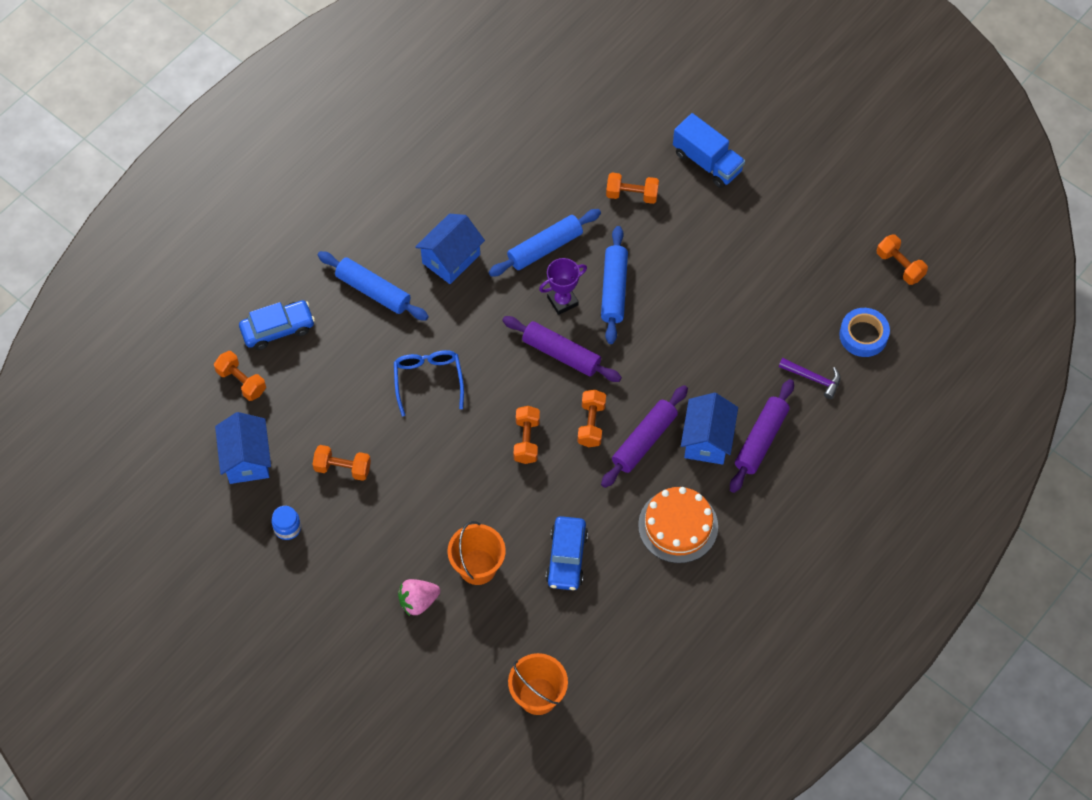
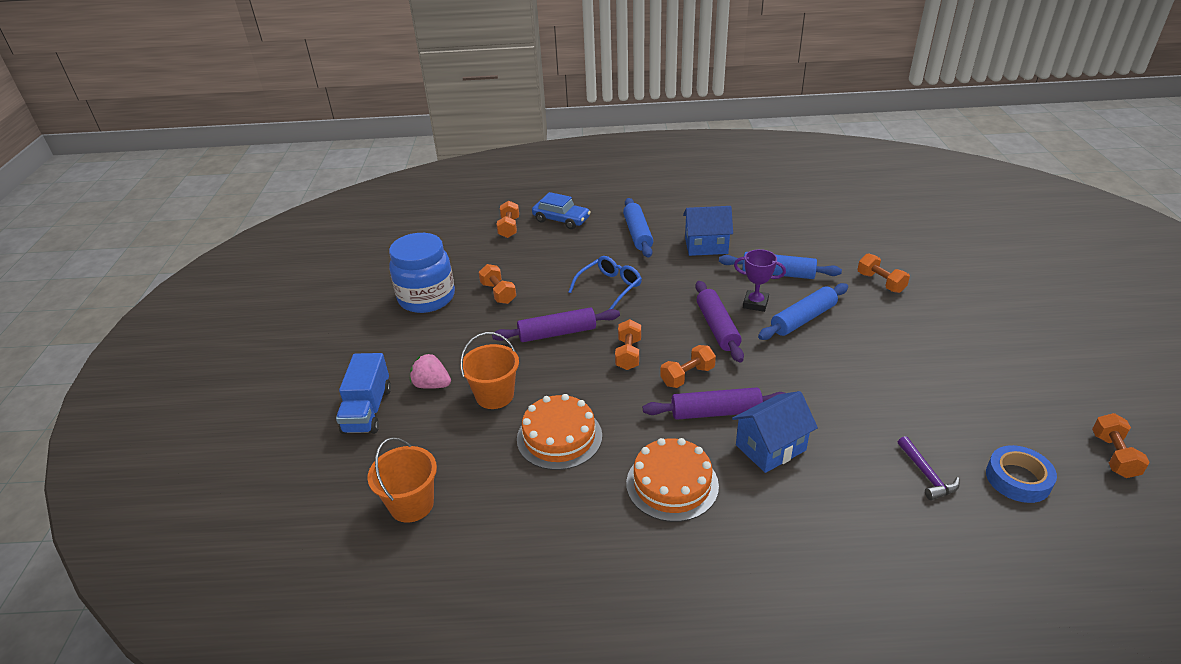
camera: 50 degrees right, 25 degrees down
(247, 459) = (458, 258): blue house -> none
(287, 528) = (426, 298): blue jar -> blue jar, size x2.43
(526, 440) = (628, 354): orange dumbbell -> orange dumbbell turned 45 degrees counterclockwise
(567, 558) = (559, 437): blue car -> orange cake
(707, 162) = (968, 297): blue truck -> blue truck (368, 410)
(761, 440) = (822, 482): purple rolling pin -> purple rolling pin (557, 333)

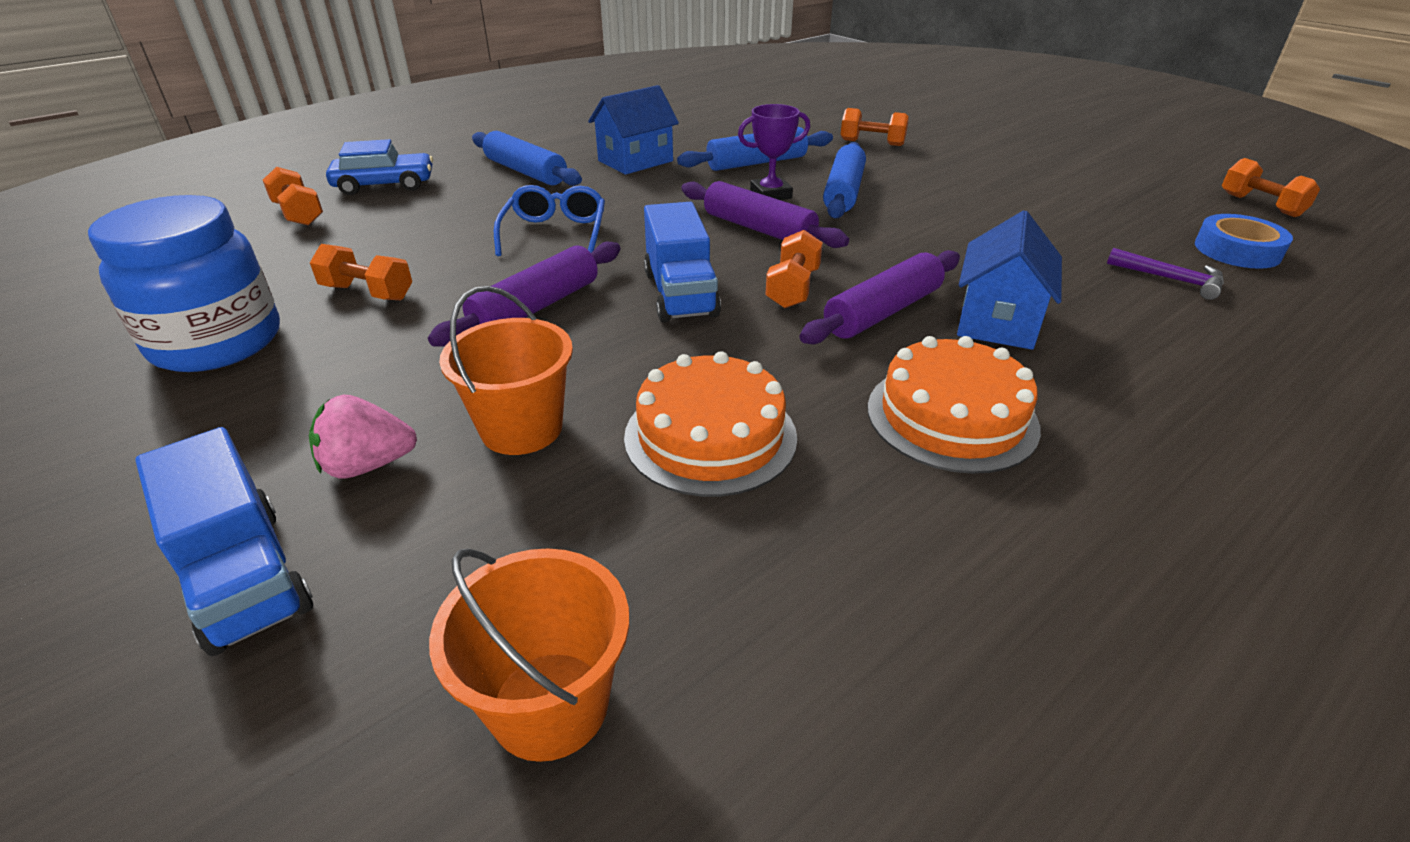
camera: 40 degrees left, 0 degrees up
(628, 354) = (680, 294): orange dumbbell -> blue truck

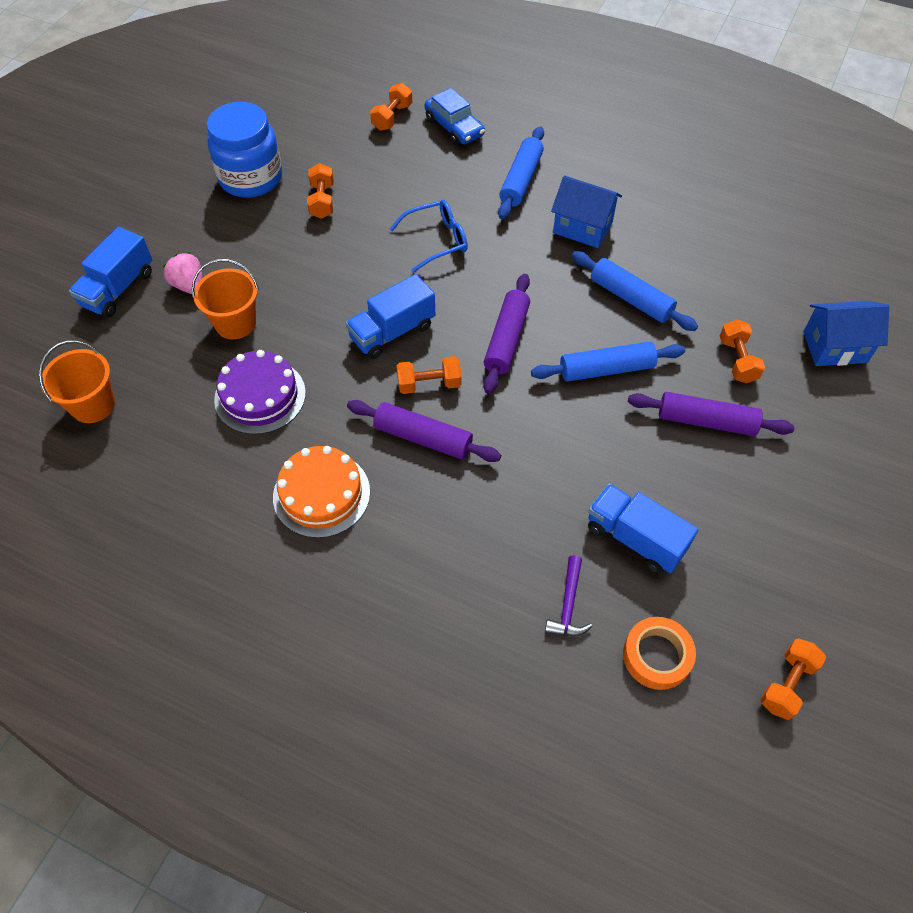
camera: 65 degrees right, 20 degrees up
(536, 307) = (343, 276): purple rolling pin -> purple rolling pin (706, 421)
(710, 436) = (260, 396): orange cake -> purple cake
(770, 194) = (572, 327): purple trophy -> none
(997, 321) = (443, 501): blue house -> blue house (834, 347)
(1080, 228) = (635, 538): none -> blue truck
(1237, 250) = (657, 656): blue tape -> orange tape

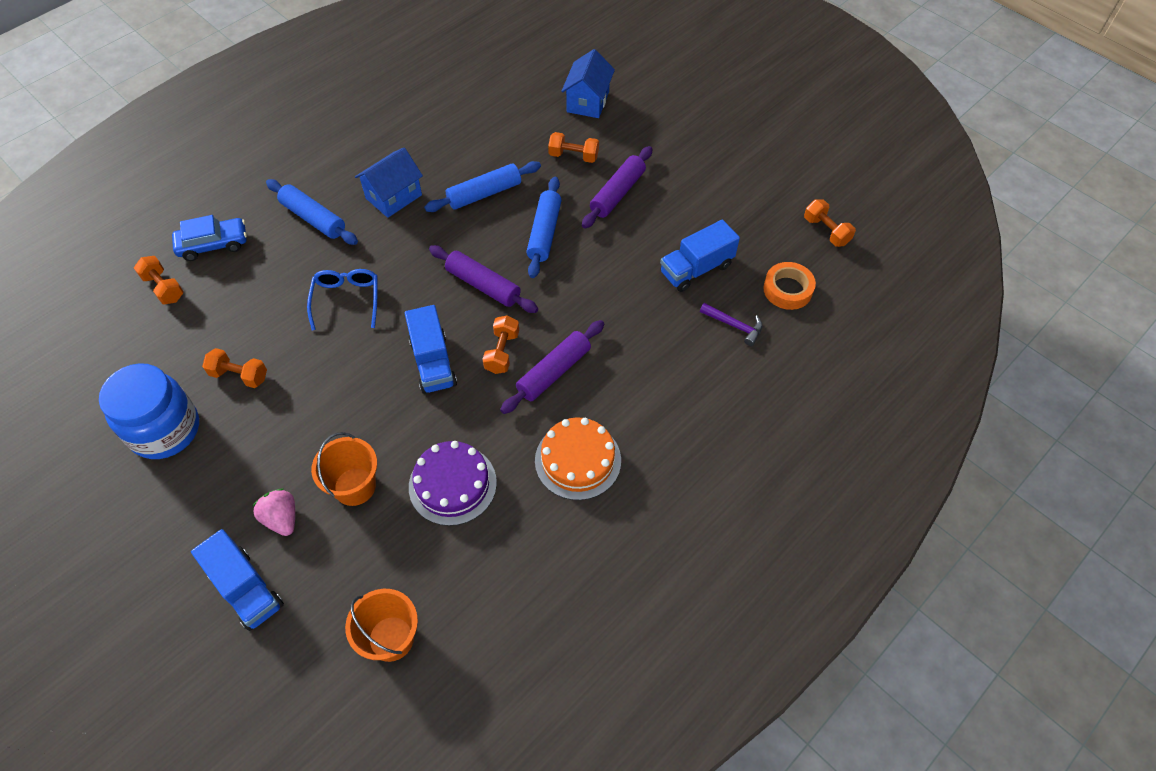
camera: 70 degrees left, 0 degrees up
(189, 285) = (282, 518): pink strawberry -> pink strawberry turned 75 degrees clockwise

